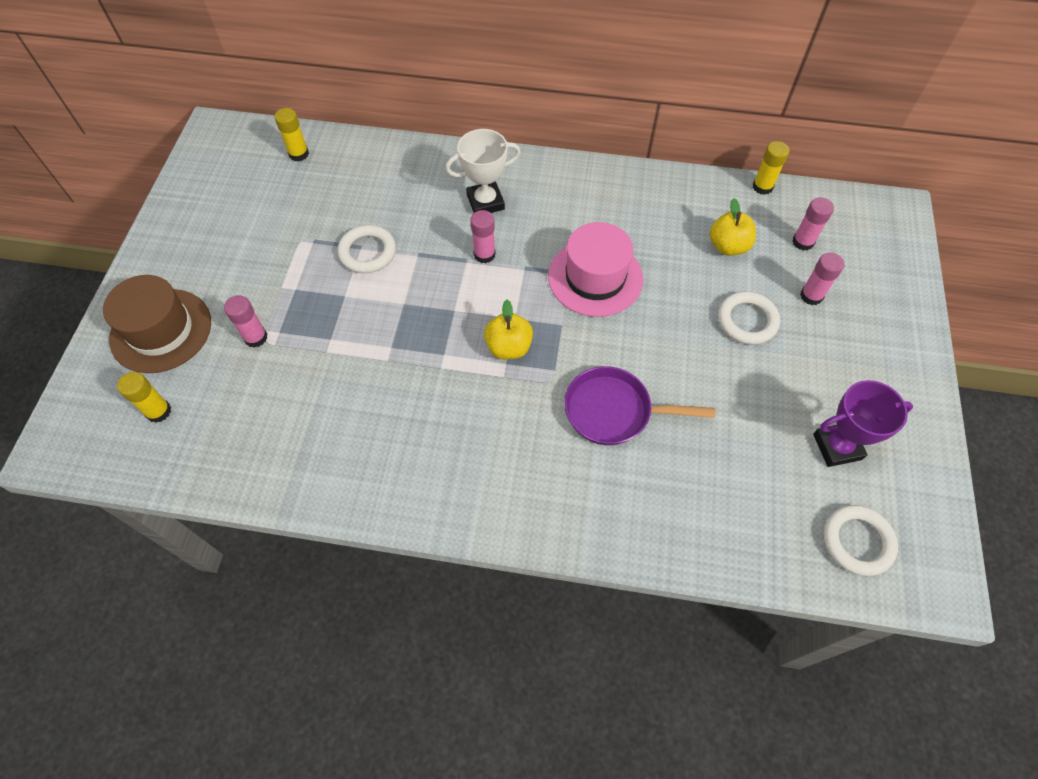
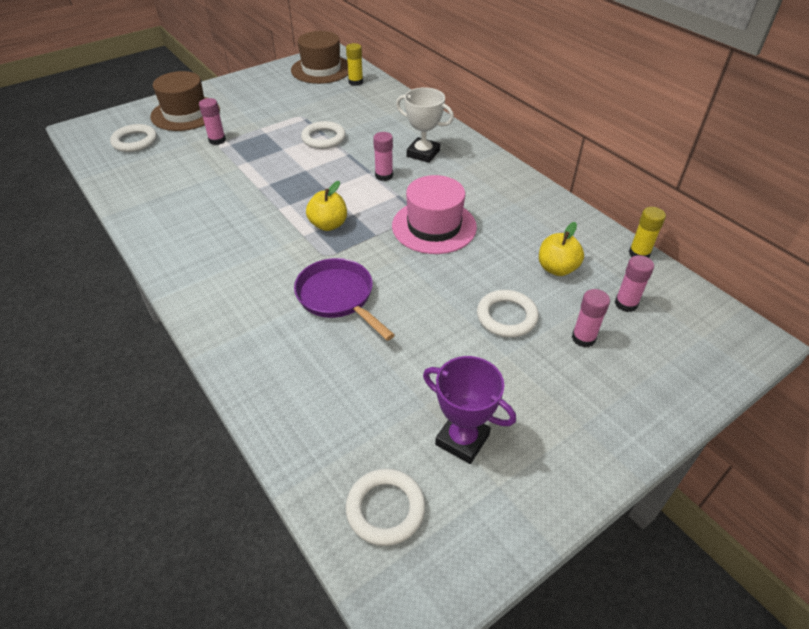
camera: 45 degrees right, 15 degrees down
(158, 411) = (135, 141): yellow glue stick -> white ring
(234, 160) = (321, 69): none -> brown hat

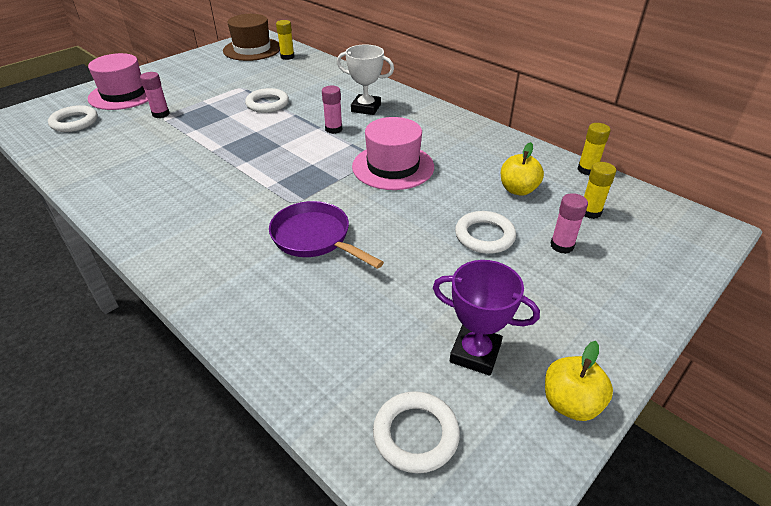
camera: 10 degrees left, 5 degrees down
(185, 113) = (124, 94): brown hat -> pink hat
(328, 225) = (289, 175): yellow apple -> yellow apple (570, 403)
(626, 304) = (590, 212): pink glue stick -> yellow glue stick

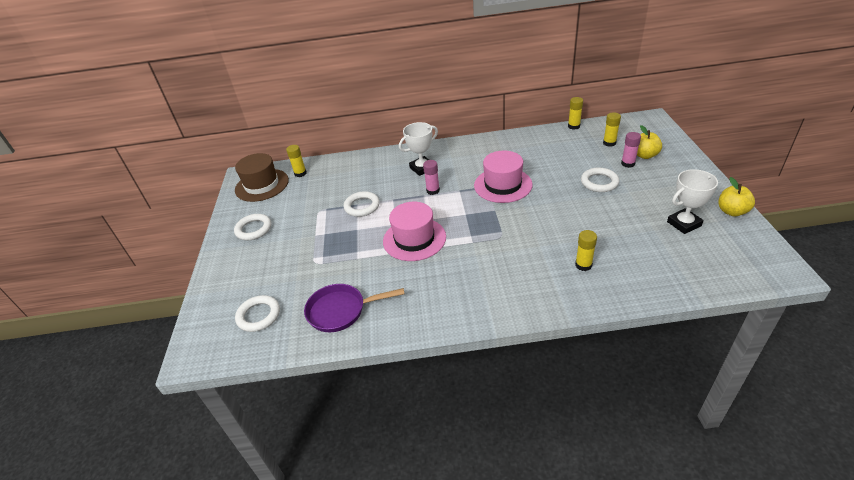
camera: 45 degrees left, 0 degrees up
(124, 94) = (245, 275): pink hat -> pink hat (414, 239)
(161, 114) = (309, 263): pink glue stick -> none
(292, 285) = (583, 265): none -> yellow glue stick
(315, 238) = (547, 241): purple pan -> purple pan (341, 311)
(415, 434) = (723, 263): white ring -> white ring (254, 229)
(475, 353) = (684, 224): purple trophy -> white trophy
(518, 190) = (570, 154): yellow apple -> yellow apple (645, 155)

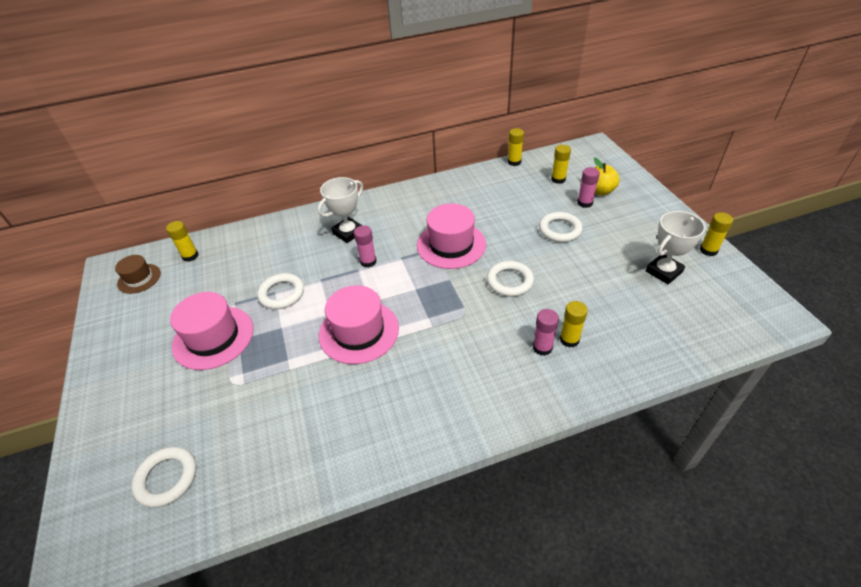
camera: 15 degrees left, 5 degrees up
(254, 229) = (138, 345): white ring -> white ring (510, 281)
(262, 185) = (139, 278): brown hat -> brown hat, size x0.58
(306, 230) = (213, 337): none -> pink hat
(341, 311) = (282, 451): purple pan -> none
(559, 268) = (542, 347): none -> pink glue stick
(732, 211) = (708, 250): yellow apple -> yellow glue stick

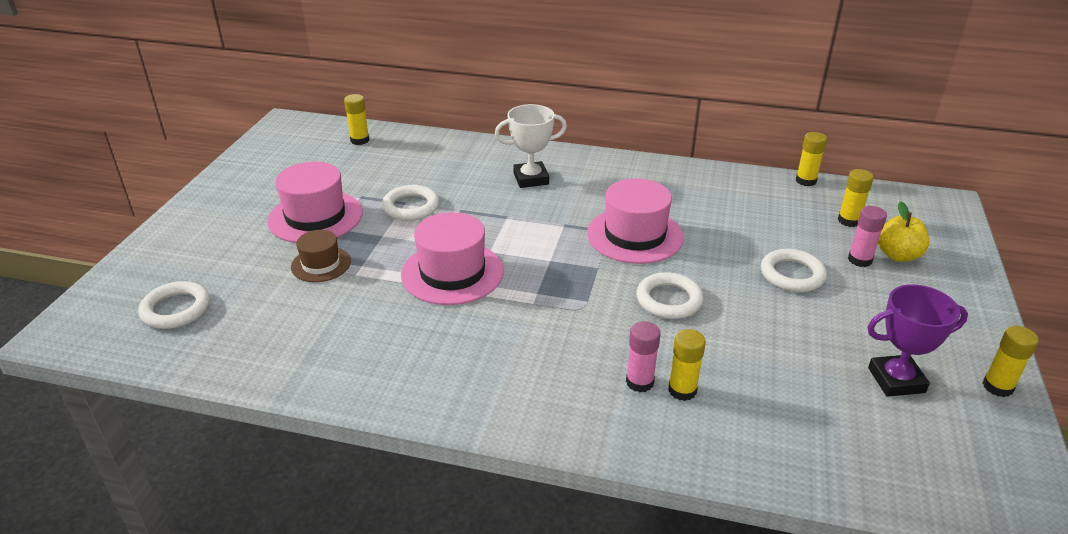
camera: 30 degrees right, 10 degrees down
(139, 278) = (299, 142): brown hat -> brown hat (321, 264)
(368, 261) = (525, 214): pink glue stick -> none
(664, 271) = (896, 380): white trophy -> purple trophy

